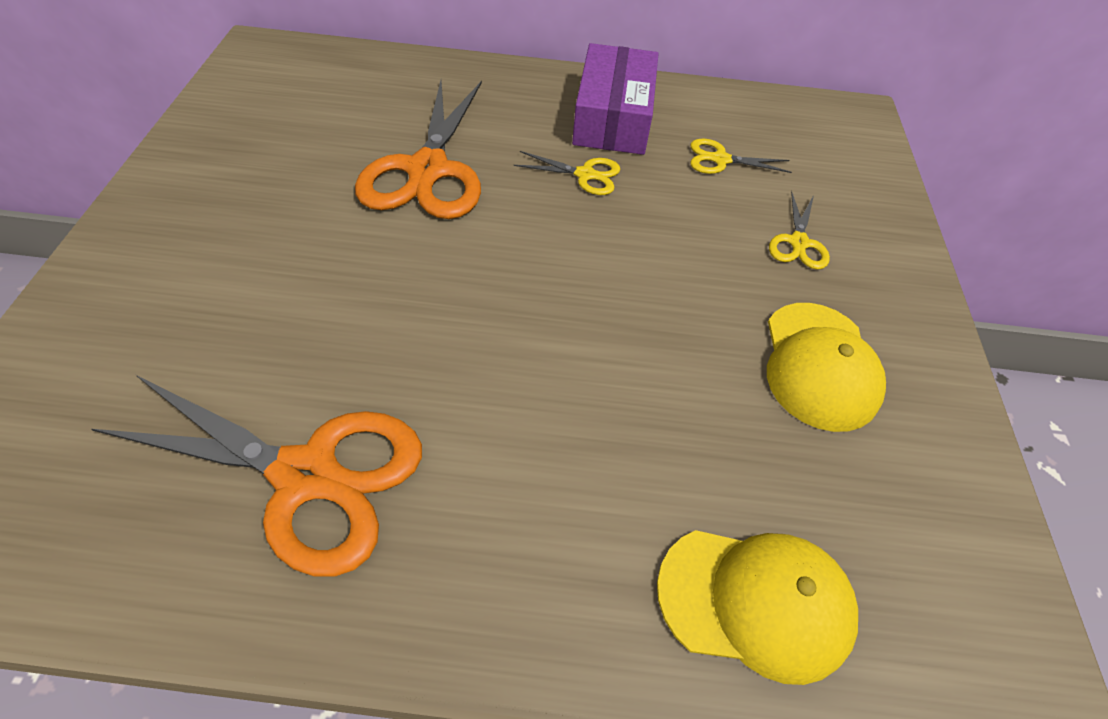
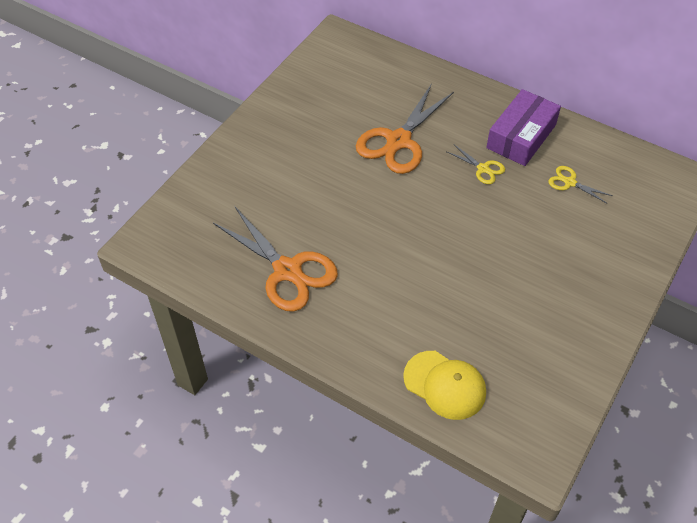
camera: 30 degrees right, 0 degrees up
(798, 243) = (581, 245): yellow scissors -> none
(819, 365) = (544, 309): yellow cap -> none

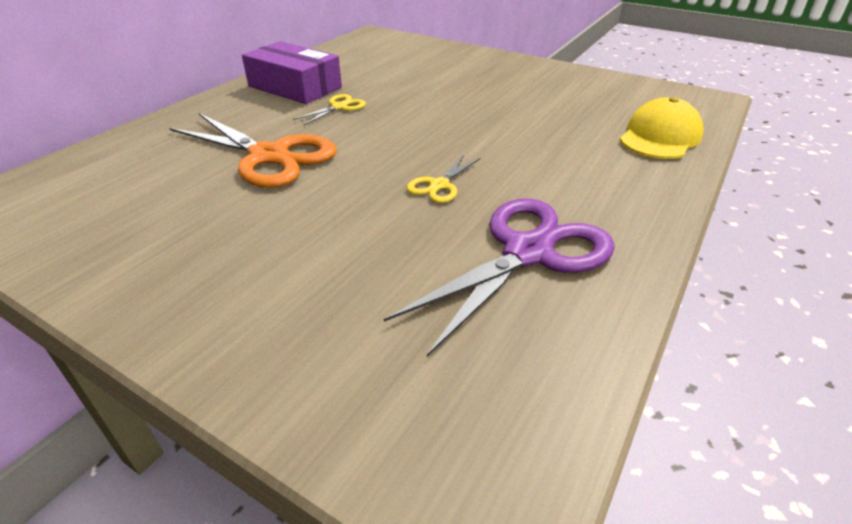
camera: 90 degrees left, 15 degrees down
(287, 270) = (528, 252): orange scissors -> purple scissors
(570, 182) = (370, 70): yellow scissors -> yellow scissors (439, 185)

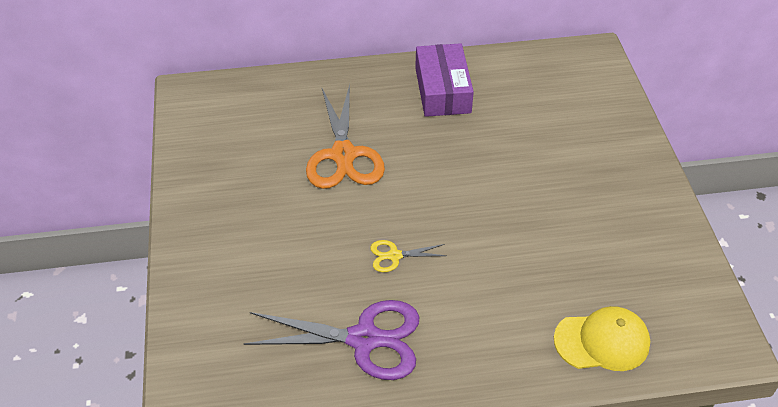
camera: 50 degrees right, 10 degrees up
(339, 107) = (440, 135): yellow scissors -> none

